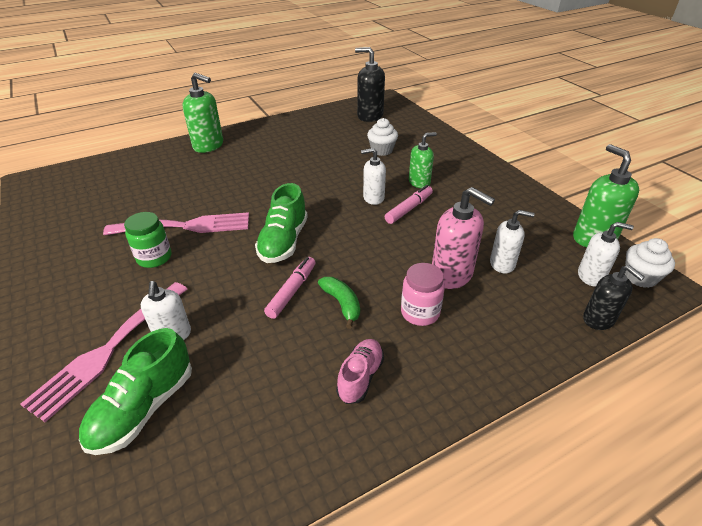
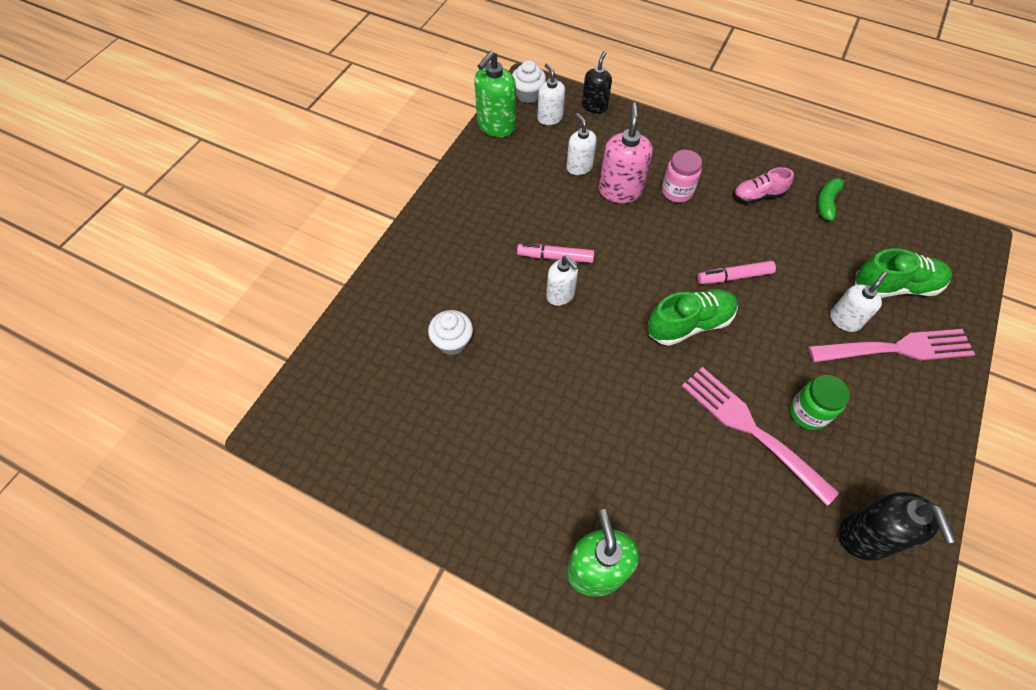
camera: 125 degrees left, 20 degrees up
(342, 304) = (713, 238): green banana -> green banana (827, 202)
(370, 116) = (356, 413): black soap dispenser -> black soap dispenser (865, 537)
(419, 182) = (499, 271): green soap dispenser -> none

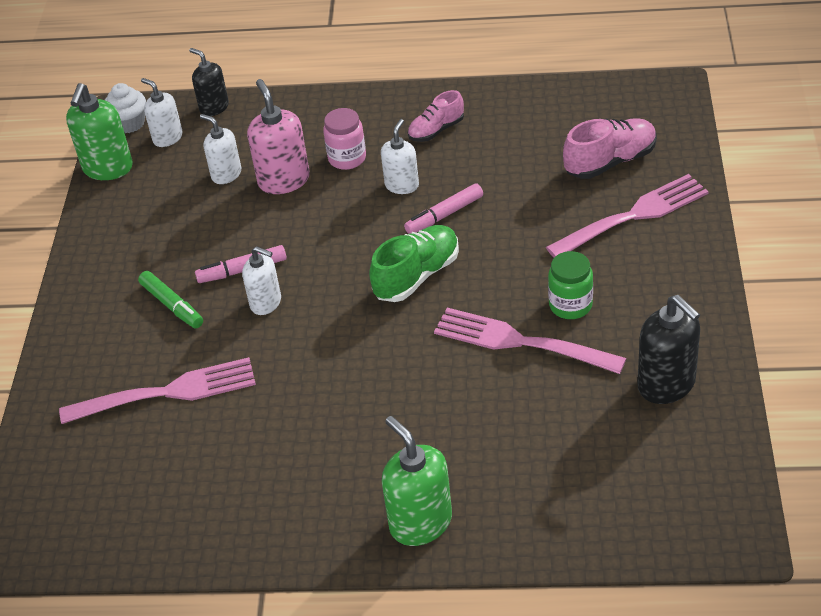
camera: 20 degrees left, 15 degrees down
(452, 342) = (167, 392): white cupcake -> pink fork
(490, 264) = (172, 305): none -> green marker
(594, 106) = (214, 107): black soap dispenser -> black soap dispenser turned 45 degrees counterclockwise
(827, 202) = (511, 110): green banana -> none
(845, 320) = (573, 210): white soap dispenser -> white soap dispenser (402, 185)
(895, 286) = (610, 162): green shoe -> pink shoe

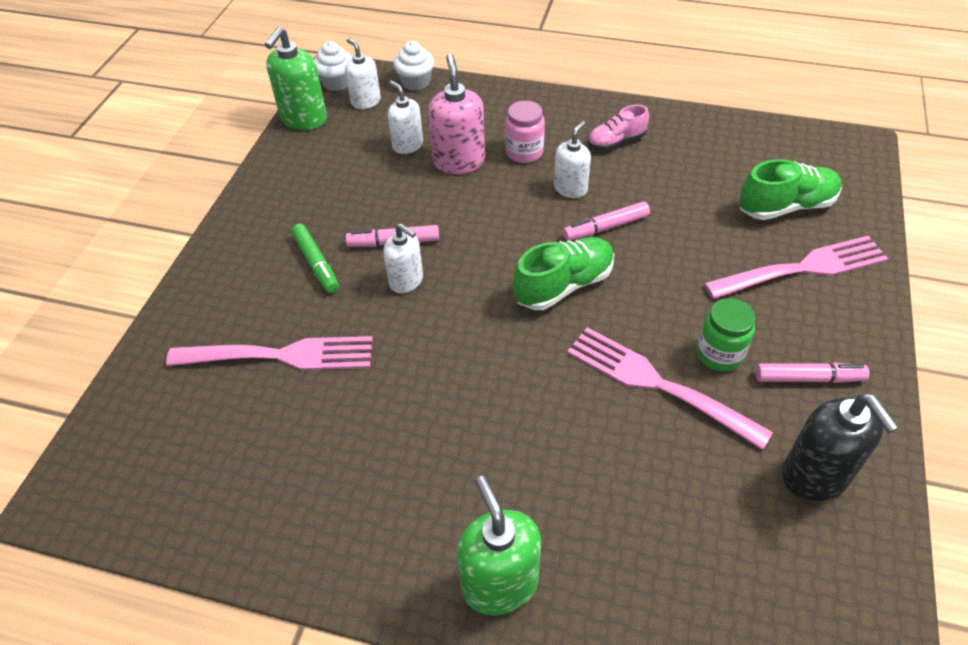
camera: 10 degrees right, 5 degrees up
(214, 107) = (415, 82): black soap dispenser -> white cupcake
(610, 162) = (785, 206): pink shoe -> green shoe
(651, 309) = (808, 378): none -> pink marker

